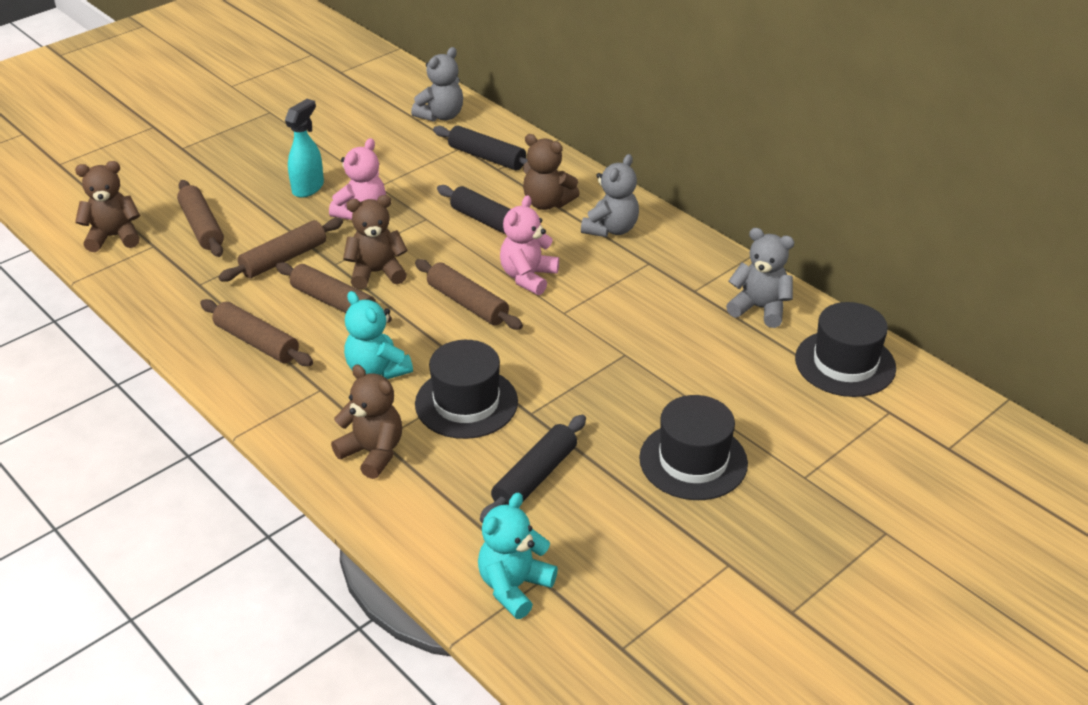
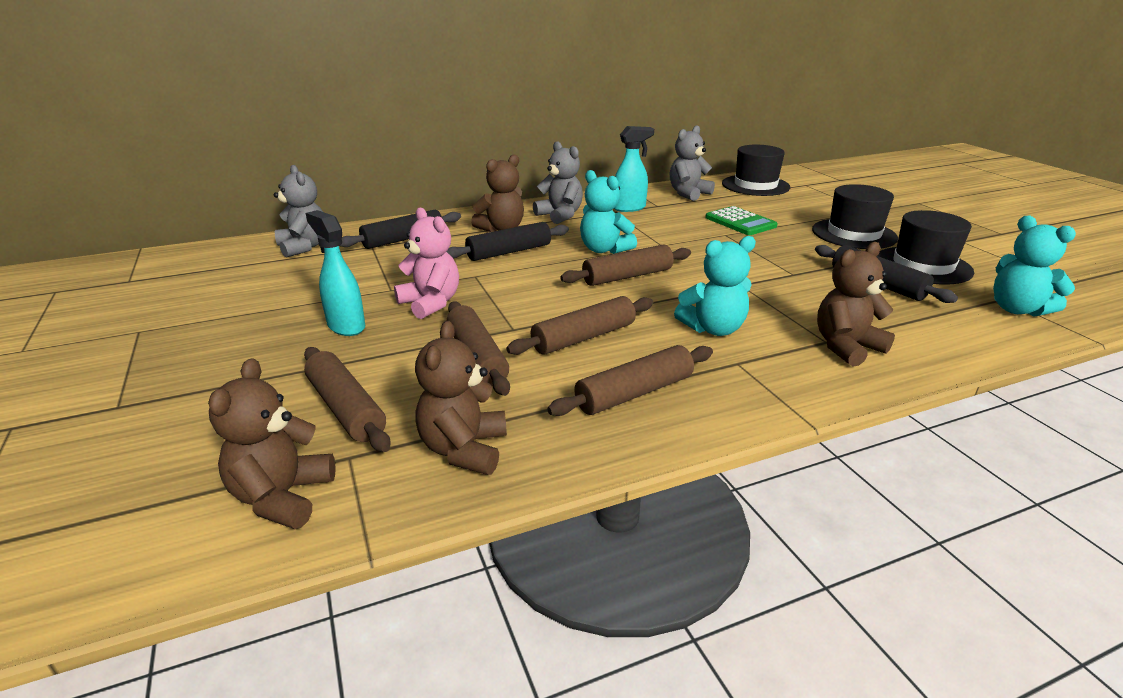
camera: 70 degrees left, 10 degrees down
(202, 227) = (346, 408): brown rolling pin -> brown rolling pin turned 60 degrees clockwise
(376, 273) = (547, 309): brown teddy bear -> brown teddy bear (464, 449)
(466, 403) = (775, 296): black hat -> black hat (923, 265)
(528, 277) = (604, 249): pink teddy bear -> turquoise teddy bear
(670, 271) = (629, 208): none -> turquoise spray bottle
(676, 362) = (740, 222): none -> green calculator

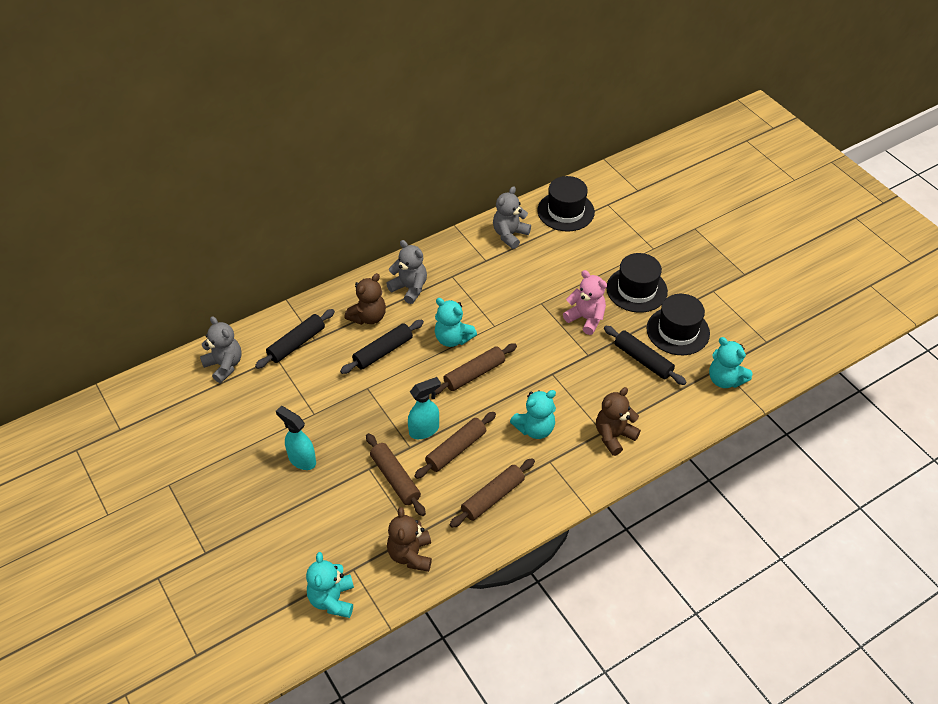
camera: 10 degrees left, 20 degrees up
(282, 497) = (332, 599): brown teddy bear -> turquoise teddy bear
(346, 408) = (336, 534): brown rolling pin -> none
(431, 303) = (348, 426): pink teddy bear -> pink teddy bear (586, 318)
(629, 208) = (463, 268): turquoise spray bottle -> turquoise spray bottle (424, 430)
(740, 222) = (552, 281): green calculator -> none

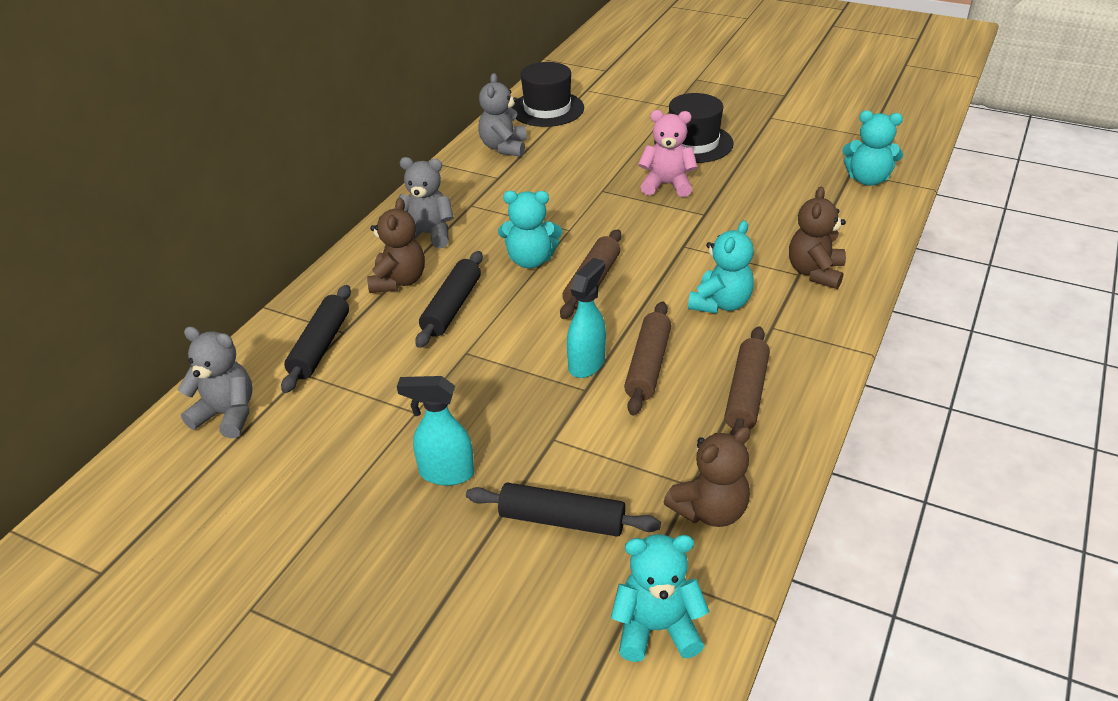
camera: 30 degrees left, 10 degrees down
(332, 599) = (656, 628): turquoise teddy bear -> turquoise teddy bear turned 120 degrees clockwise
(395, 479) = (601, 433): brown rolling pin -> none
(410, 555) = (710, 511): brown teddy bear -> brown teddy bear turned 90 degrees counterclockwise
(643, 360) = (767, 196): black rolling pin -> black rolling pin (562, 520)
(678, 331) = (774, 159): black hat -> none

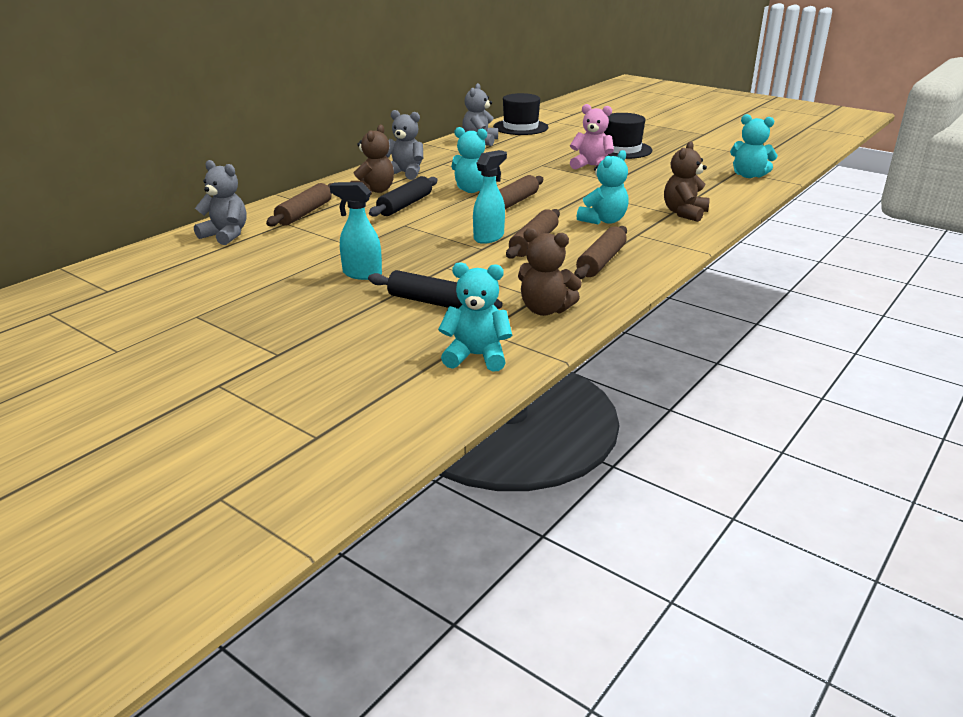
camera: 10 degrees right, 10 degrees down
(320, 346) = (304, 213): black rolling pin -> brown rolling pin
(710, 511) = (545, 310): brown teddy bear -> brown teddy bear turned 45 degrees clockwise

